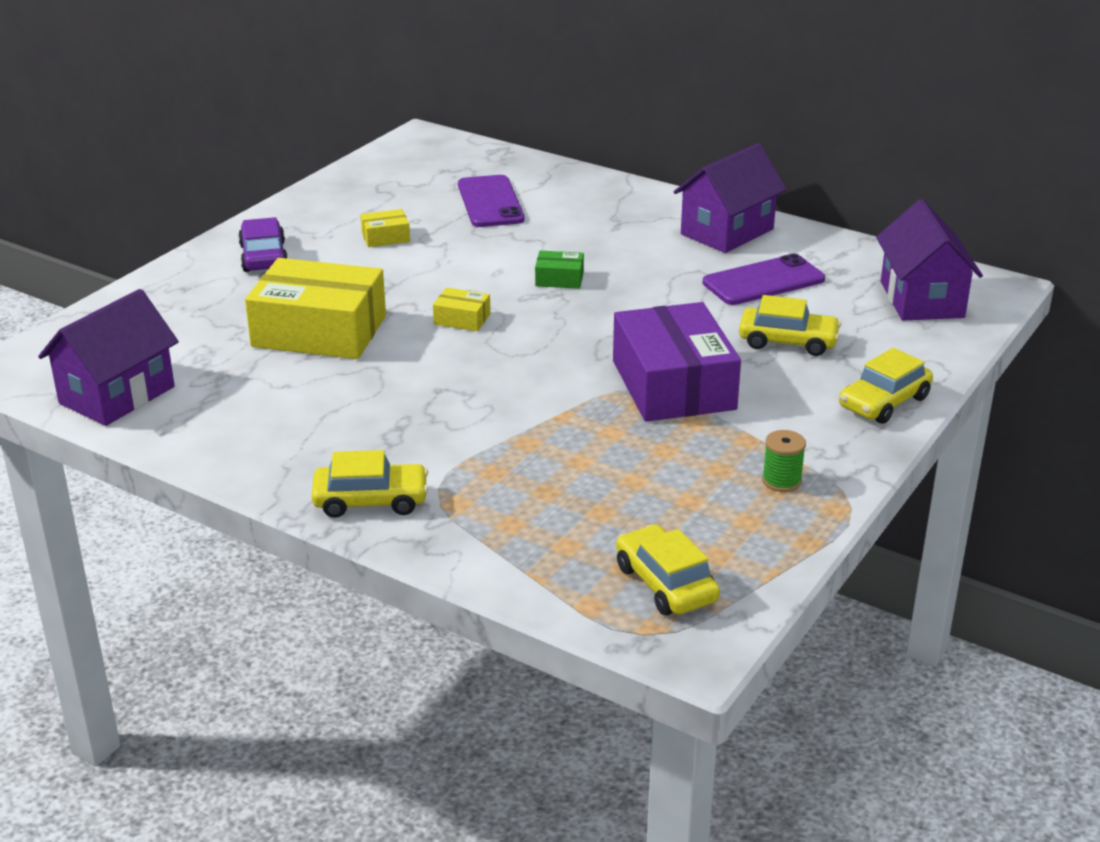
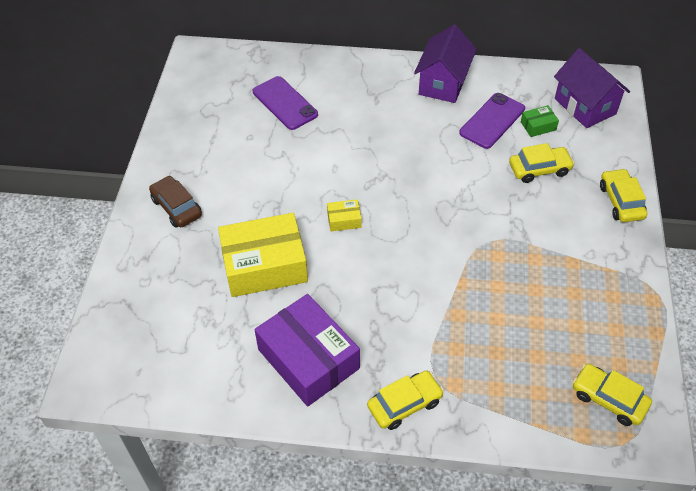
camera: 25 degrees left, 20 degrees up
(117, 395) = (178, 378): purple house -> none
(263, 257) = (176, 207): purple car -> brown car
(385, 237) = (242, 160): yellow box -> none
(559, 279) = (376, 161): green box -> green box (538, 126)
(673, 385) = (503, 231): purple box -> purple box (308, 359)
(781, 481) = (611, 289): green spool -> none
(884, 402) = (621, 201): yellow car -> yellow car turned 150 degrees clockwise

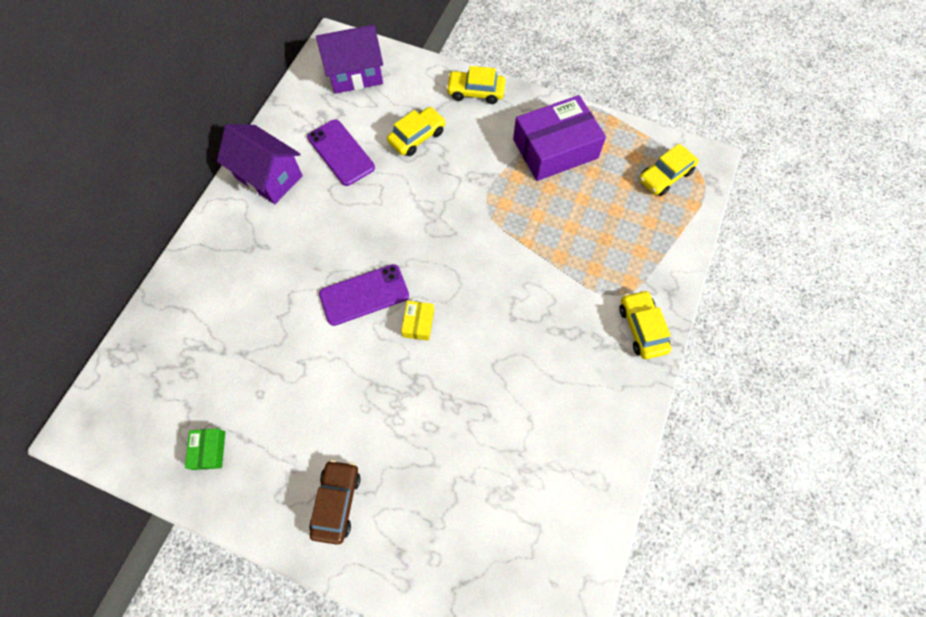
camera: 75 degrees left, 15 degrees up
(176, 207) = (336, 502): brown car -> brown car turned 120 degrees clockwise
(264, 265) = (452, 417): yellow box -> none
(285, 103) = (223, 342): purple phone -> purple phone (364, 295)
(308, 359) = (577, 400): purple box -> purple box (555, 149)
(538, 126) = (364, 118): green box -> green box (209, 450)
(539, 169) = (417, 137): yellow car -> yellow car turned 45 degrees clockwise

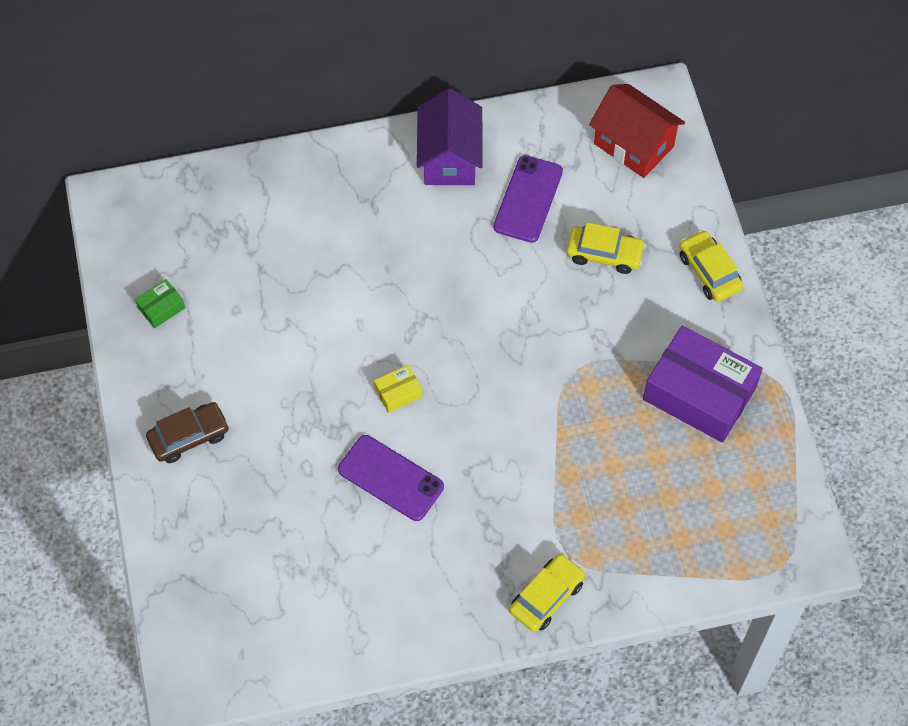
camera: 55 degrees right, 5 degrees down
(355, 74) = (633, 145): purple house -> red house
(364, 295) = (391, 327): purple phone -> purple phone (390, 478)
(665, 176) = (755, 523): yellow car -> none

